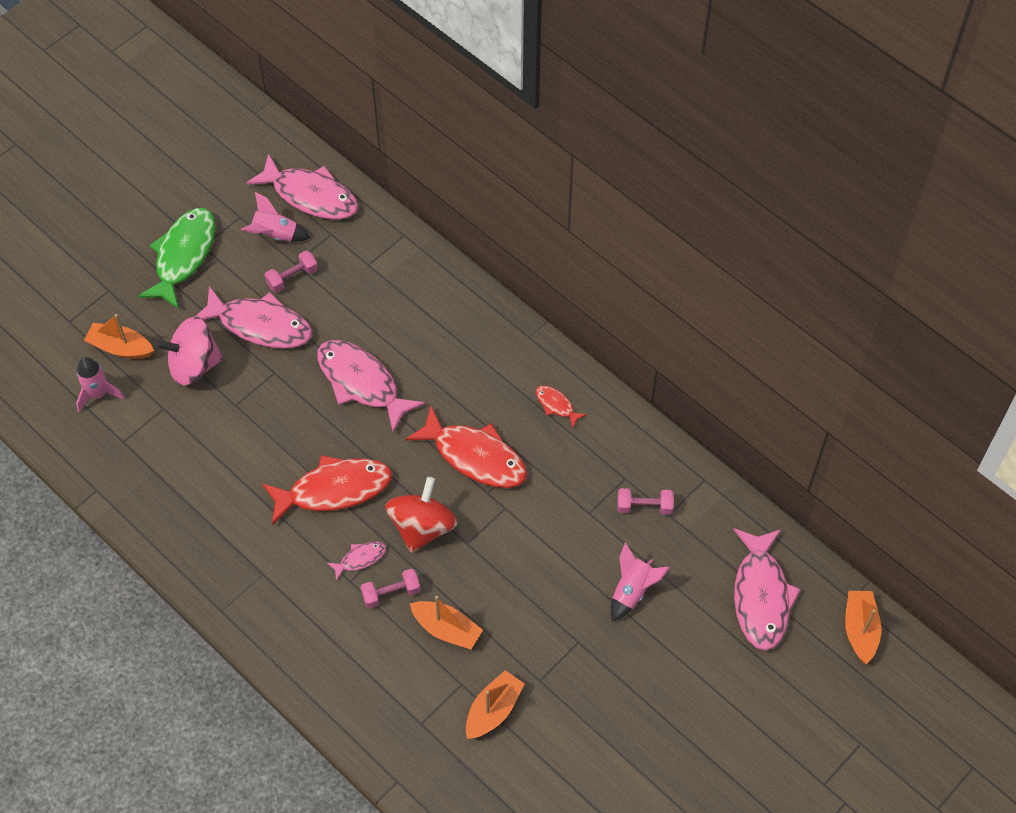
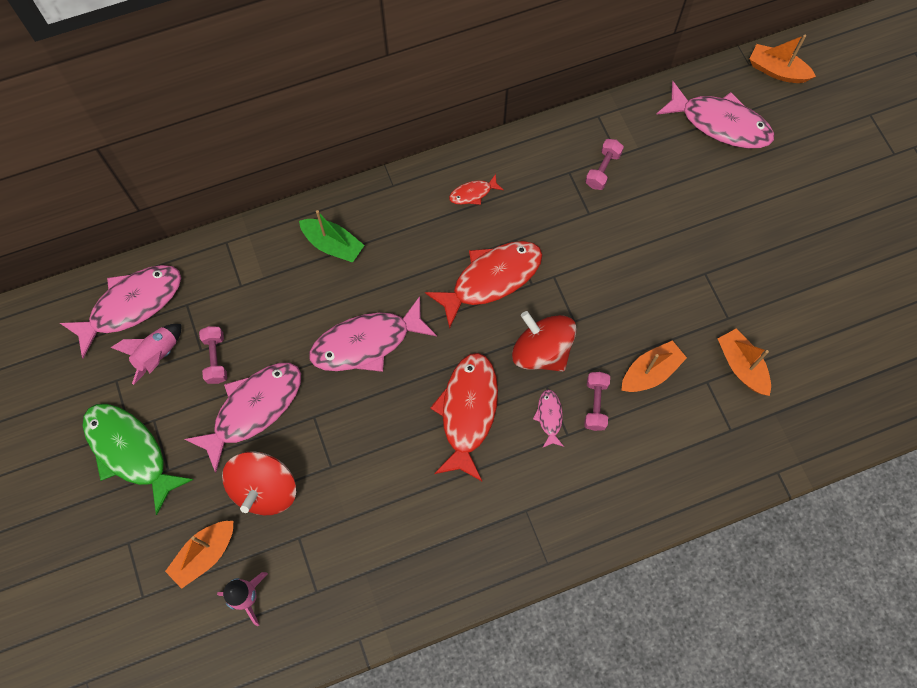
camera: 65 degrees left, 10 degrees up
(194, 365) = (265, 489): pink spinning top -> red spinning top
(443, 316) = (333, 245): none -> green boat
(632, 591) = (676, 212): pink rocket -> none

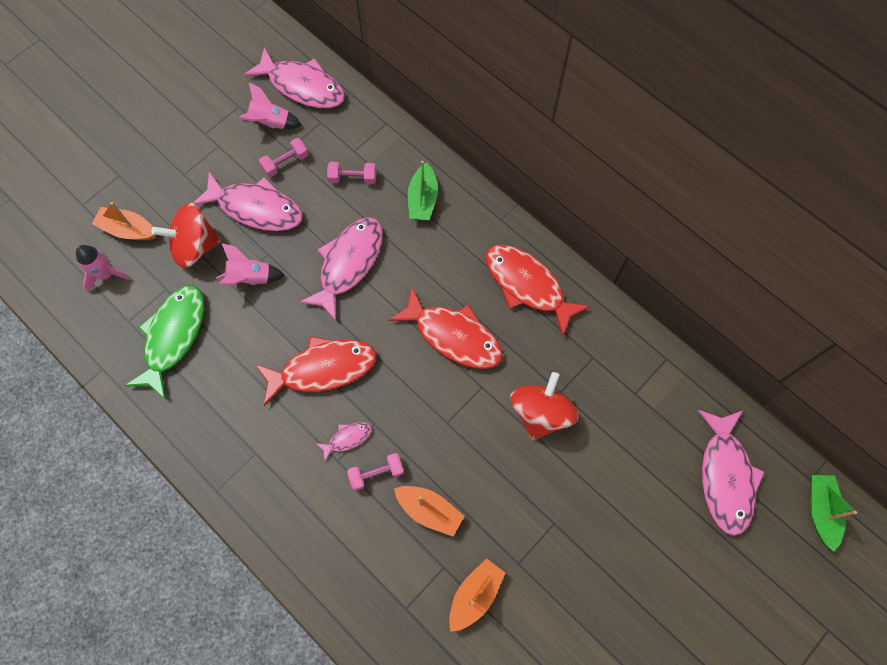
camera: 65 degrees right, 0 degrees up
(130, 452) = (187, 142): green fish -> green fish (173, 337)
(332, 445) = (250, 278): none -> pink rocket
(366, 343) = (348, 264): pink fish -> pink fish turned 75 degrees clockwise
(473, 193) = (527, 285): red fish -> red fish, size x2.18
(541, 351) = (405, 406): red spinning top -> red spinning top (540, 413)
(602, 170) = (612, 386): pink dumbbell -> pink dumbbell (353, 178)
(777, 71) = (820, 511): orange boat -> green boat

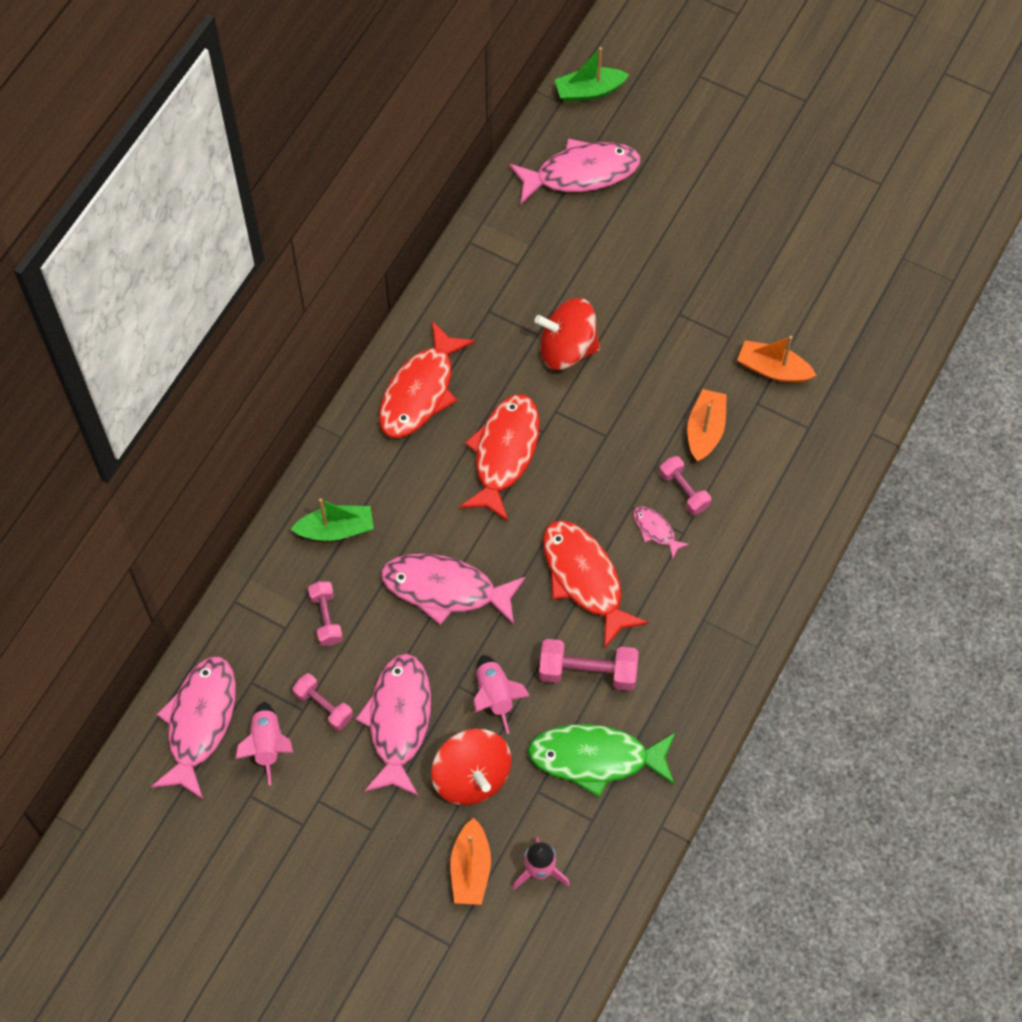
camera: 105 degrees left, 5 degrees down
(244, 350) = (588, 672): none -> pink dumbbell

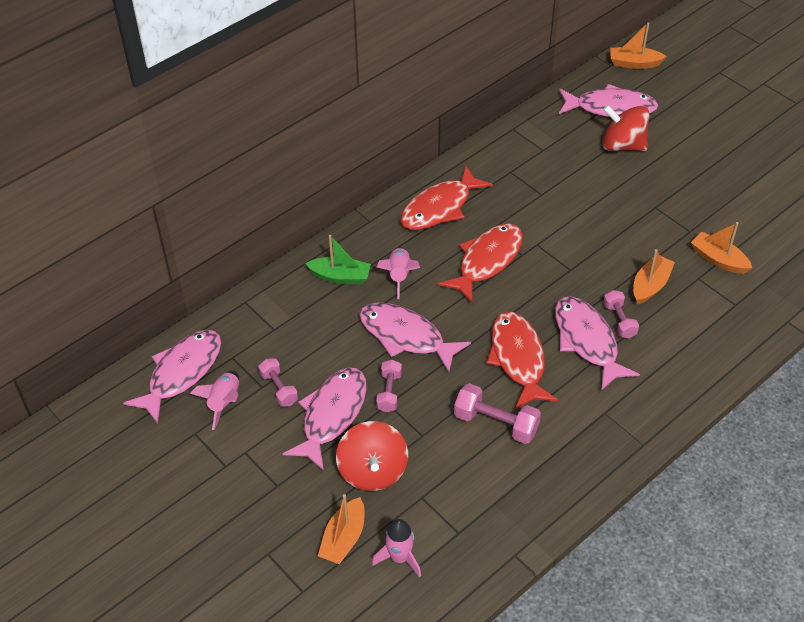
camera: 20 degrees right, 15 degrees down
(326, 618) = (307, 331): pink dumbbell -> pink dumbbell (389, 392)
(495, 696) = (415, 419): pink rocket -> pink rocket (399, 276)
(567, 348) = (561, 208): red spinning top -> red spinning top (622, 145)
(589, 91) = (634, 63): green boat -> orange boat
(596, 758) = (479, 487): green fish -> none
(655, 530) = (587, 341): pink fish -> pink fish, size x2.18

